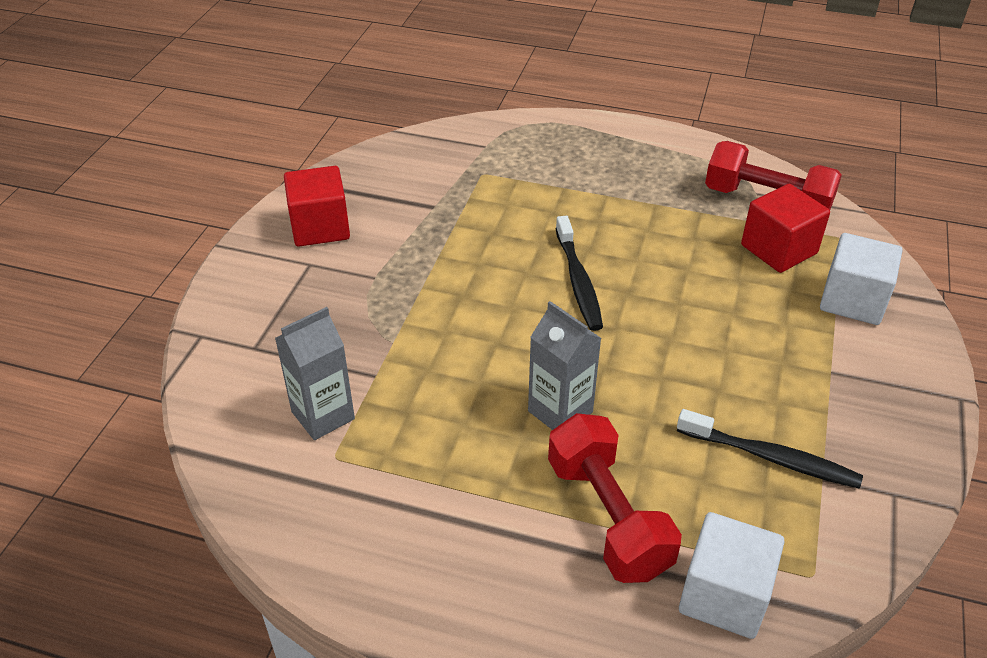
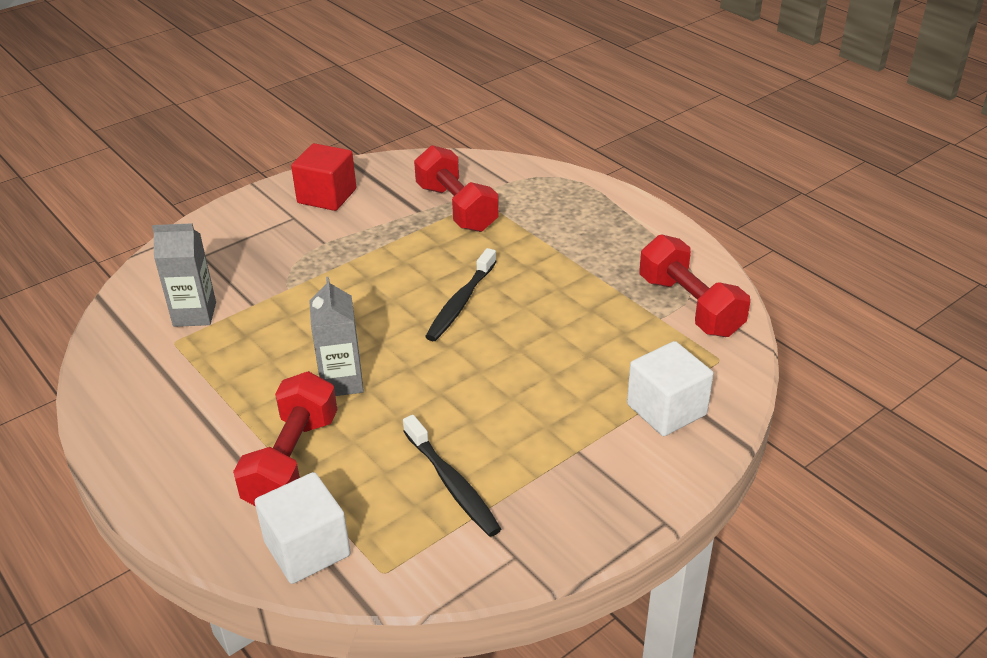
camera: 35 degrees right, 5 degrees down
(467, 190) = (456, 208): none -> red dumbbell
(778, 249) = (651, 346): red cube -> none

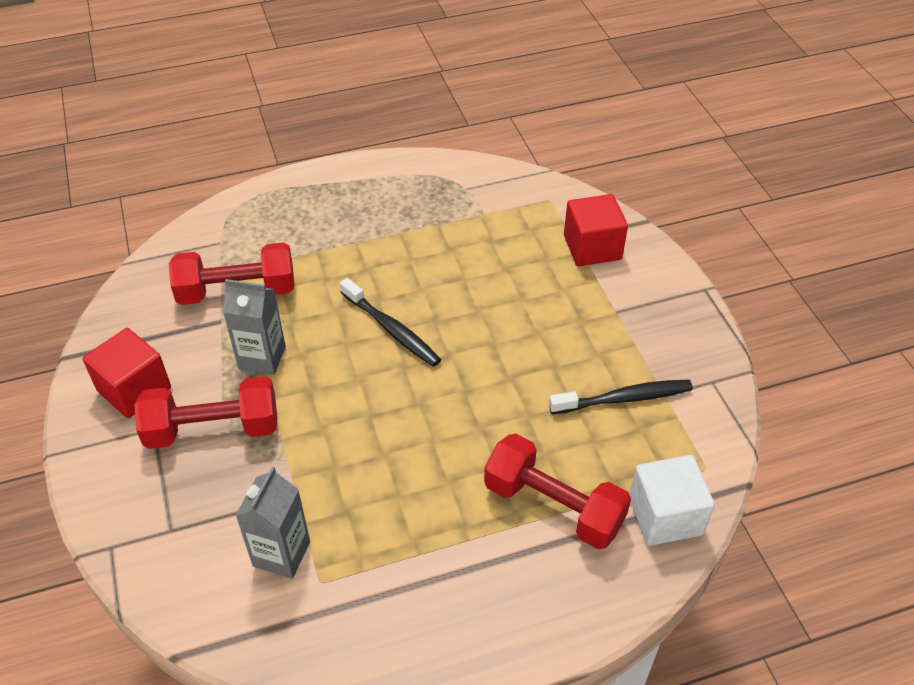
camera: 70 degrees left, 10 degrees up
(342, 382) = (460, 445): grey carton -> grey carton (262, 358)
(666, 409) = (592, 247): white cube -> red cube
(689, 306) = (479, 192): red dumbbell -> red dumbbell (213, 429)

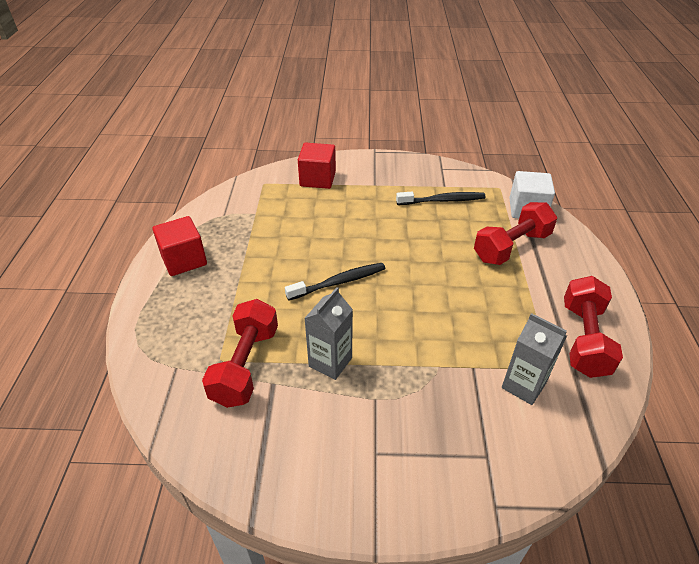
camera: 70 degrees left, 5 degrees down
(134, 389) = (324, 462): red cube -> red cube (184, 260)
(213, 429) = (392, 408): red dumbbell -> red dumbbell (584, 339)
(623, 399) = (442, 200): black toothbrush -> black toothbrush turned 75 degrees clockwise

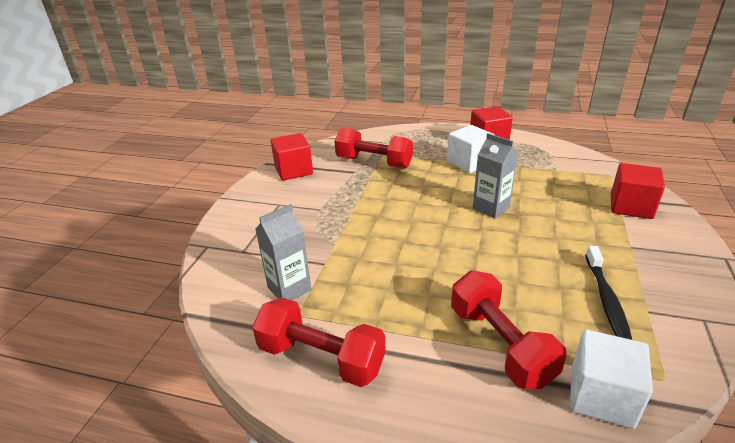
camera: 105 degrees right, 10 degrees down
(243, 274) = (469, 163): none -> white cube
(277, 465) = (293, 171): none -> red cube
(330, 362) = (362, 193): grey carton -> grey carton (491, 208)
(338, 282) = (451, 205): black toothbrush -> none

